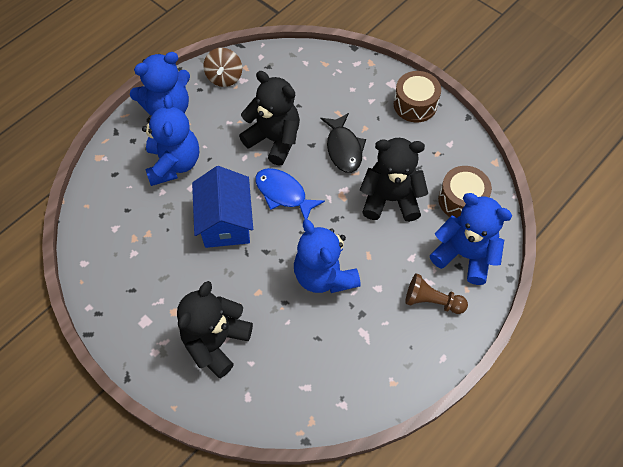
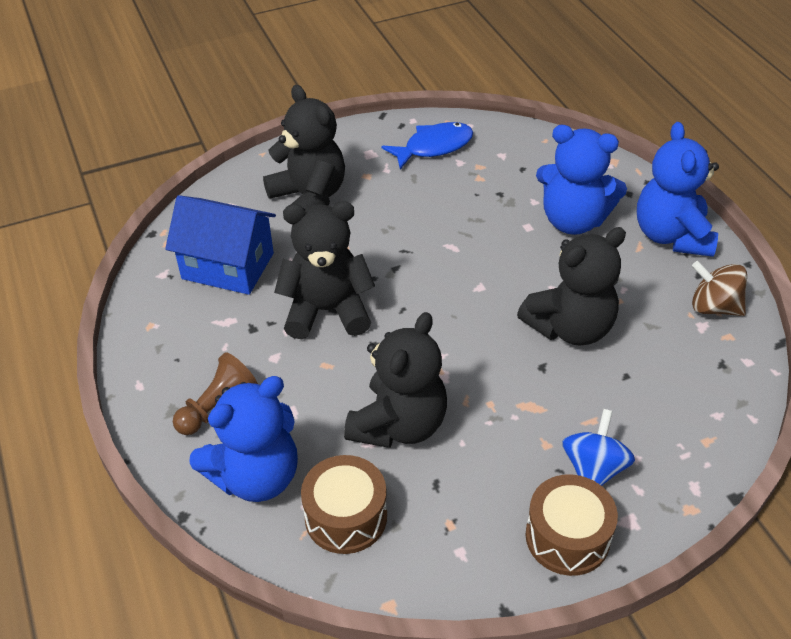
camera: 115 degrees right, 15 degrees down
(226, 222) = (458, 244): blue house -> blue house (228, 266)
(283, 193) = (472, 309): blue fish -> blue fish (434, 147)
(324, 275) = (327, 310): blue teddy bear -> black teddy bear
(343, 148) = (517, 402): black fish -> none
(369, 104) = (593, 469): none -> blue spinning top

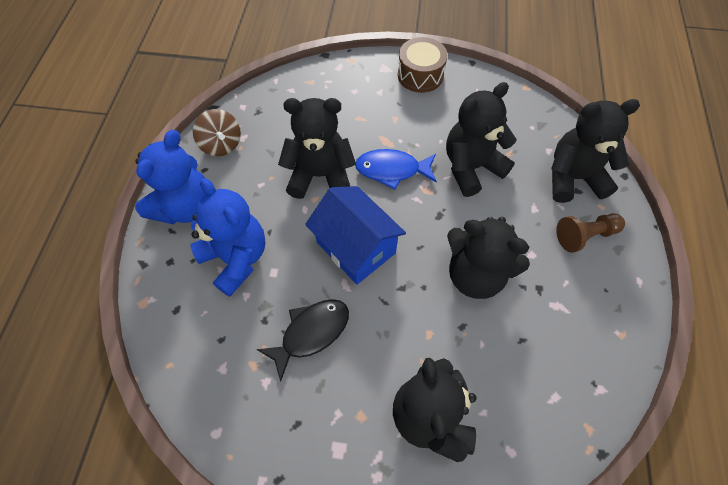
camera: 150 degrees left, 15 degrees up
(228, 266) = (539, 366): blue house -> blue house (356, 247)
(256, 476) = (573, 178): blue teddy bear -> black teddy bear
(346, 516) = (529, 133): brown drum -> none
(434, 147) = (272, 420): blue fish -> blue fish (392, 170)
(451, 202) = (311, 333): none -> black fish
(593, 469) = (381, 96): blue spinning top -> none

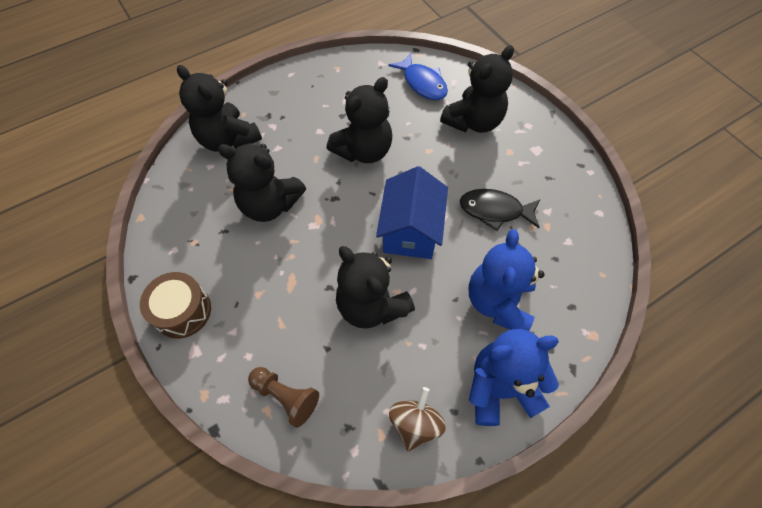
camera: 130 degrees left, 0 degrees up
(392, 170) = (319, 256): blue fish -> blue fish (422, 83)
(475, 275) = (363, 150): black teddy bear -> black teddy bear turned 60 degrees clockwise
(585, 236) = (278, 111): brown pawn -> brown pawn (286, 396)

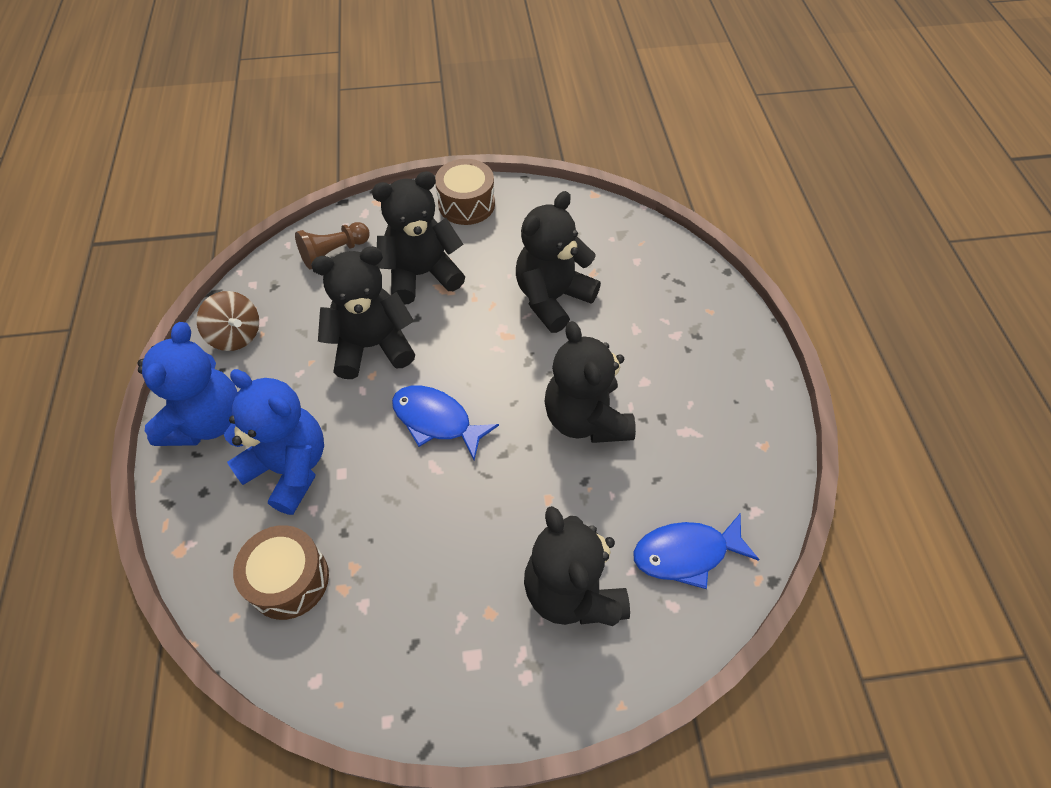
camera: 115 degrees right, 5 degrees down
(228, 139) = (671, 286): black teddy bear -> black teddy bear (421, 275)
(411, 230) = (436, 420): blue house -> blue fish
(495, 210) = (406, 533): black fish -> none
(563, 257) = (289, 579): none -> brown drum

